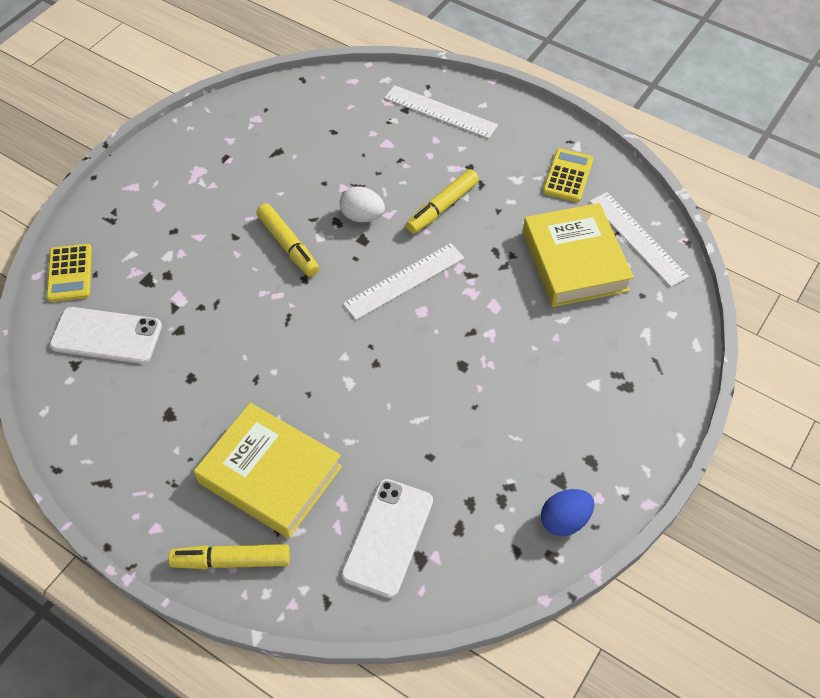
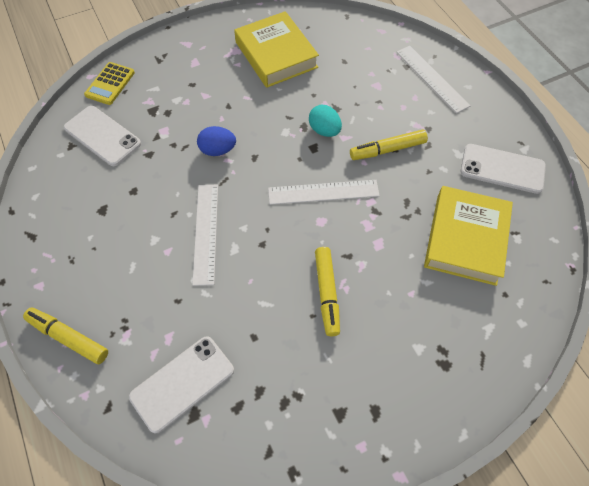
camera: 30 degrees right, 5 degrees up
(270, 474) = (136, 288): yellow book -> yellow book (276, 55)
(288, 245) = (259, 128): yellow marker -> yellow marker (327, 293)
(362, 216) = (324, 130): white egg -> turquoise egg
(564, 520) = (322, 449): blue egg -> blue egg (218, 150)
(568, 176) = (502, 169): yellow calculator -> white phone
(637, 238) = (530, 245): white ruler -> white ruler (206, 233)

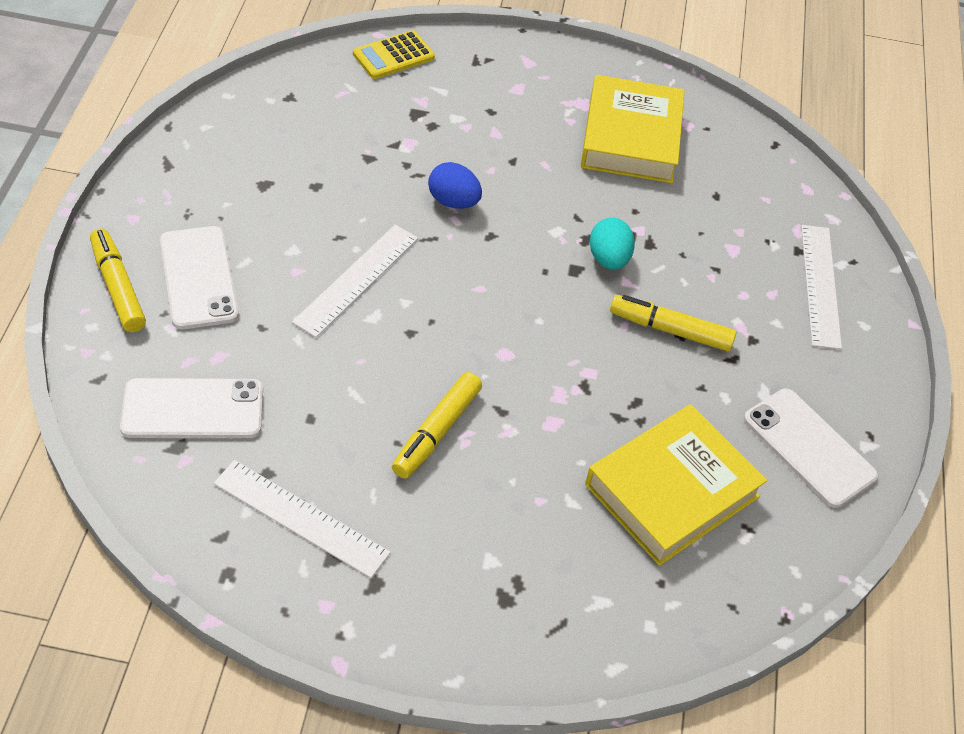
camera: 30 degrees right, 10 degrees down
(102, 136) = (334, 107): white phone -> white phone (198, 277)
(323, 192) = (539, 325): white ruler -> white ruler (300, 518)

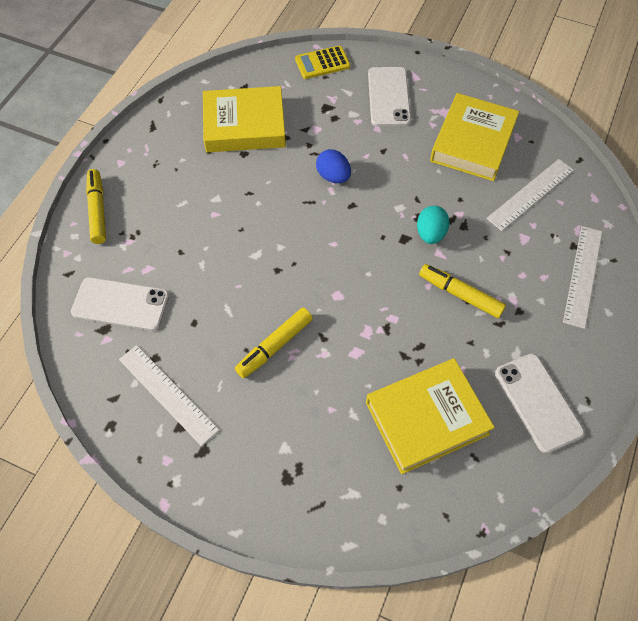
camera: 20 degrees right, 10 degrees up
(198, 277) = (150, 210): white phone -> white phone (388, 97)
(305, 148) = (244, 125): none -> yellow book
(356, 279) = (252, 226): white ruler -> white ruler (530, 194)

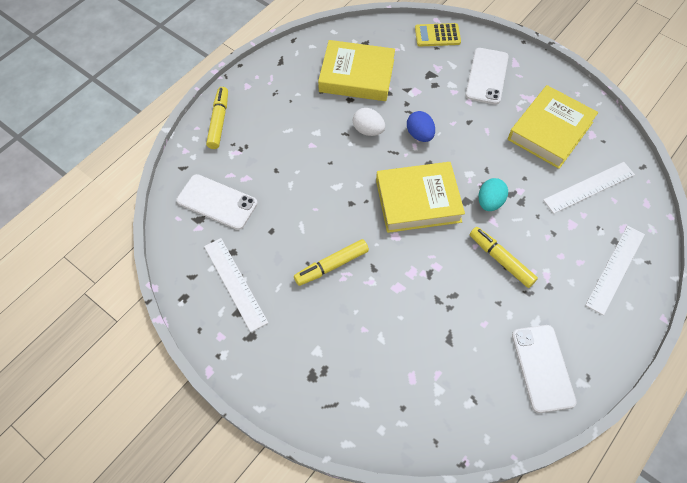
camera: 15 degrees right, 0 degrees up
(274, 184) = (368, 130): none -> white egg
(426, 418) = (442, 357): yellow book -> yellow book (418, 201)

